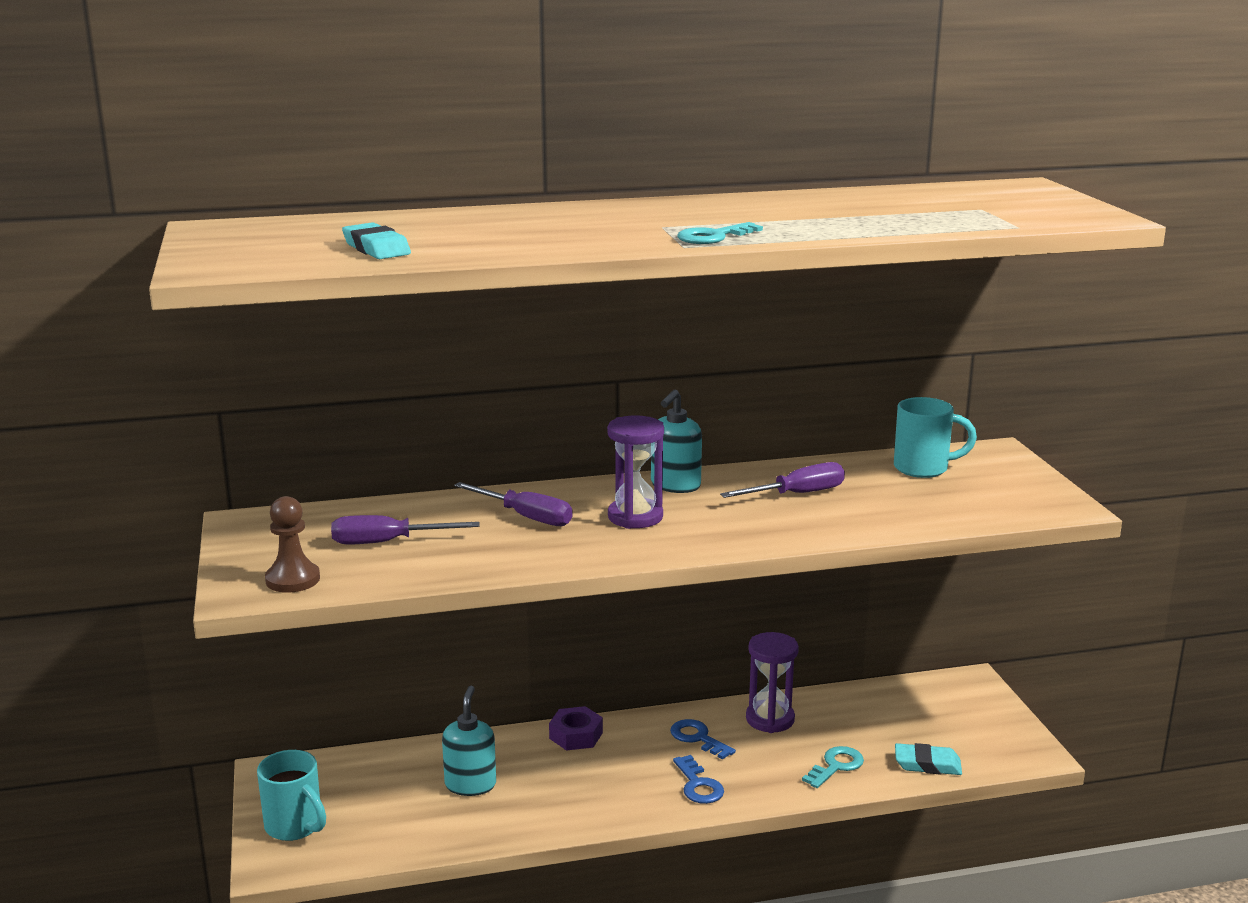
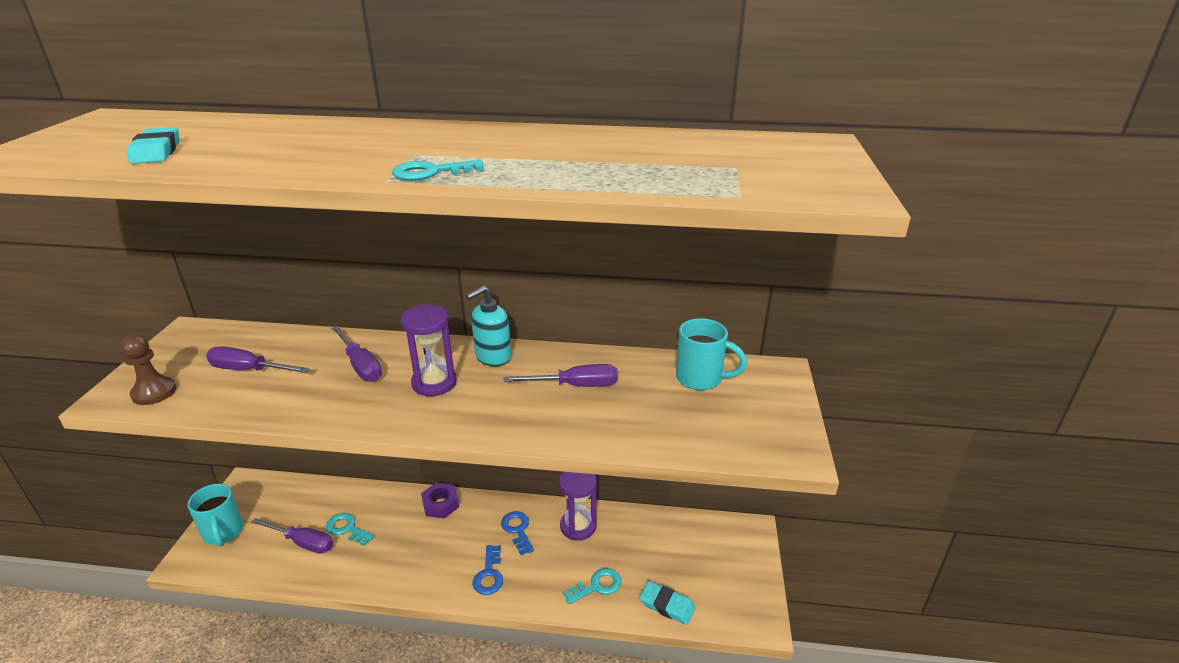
camera: 20 degrees right, 10 degrees up
(422, 811) = (302, 542): none -> purple screwdriver
(470, 784) = (347, 528): turquoise soap dispenser -> turquoise key

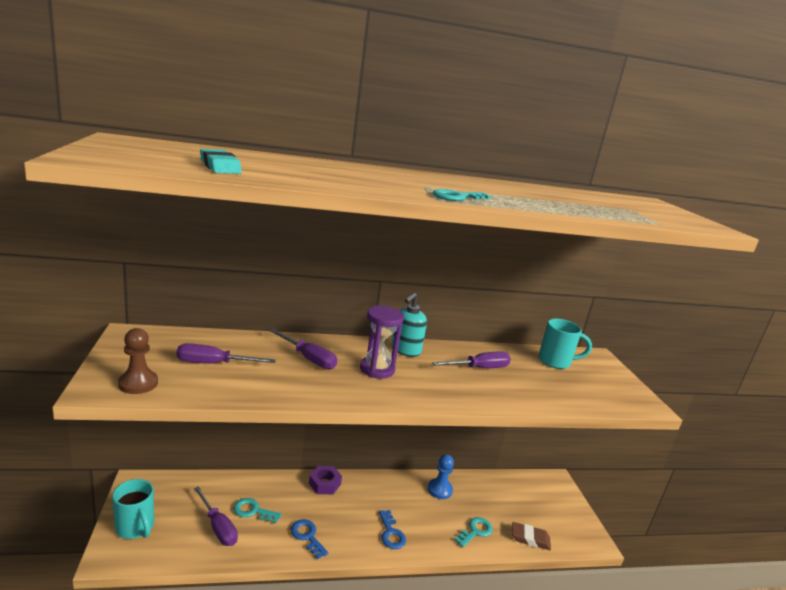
camera: 20 degrees left, 10 degrees down
(302, 542) = (218, 527): purple screwdriver -> purple screwdriver turned 45 degrees clockwise
(517, 530) = (396, 497): blue key -> blue key (307, 536)
(578, 526) = (439, 490): purple hourglass -> blue pawn
(667, 605) = (530, 538): turquoise eraser -> brown eraser

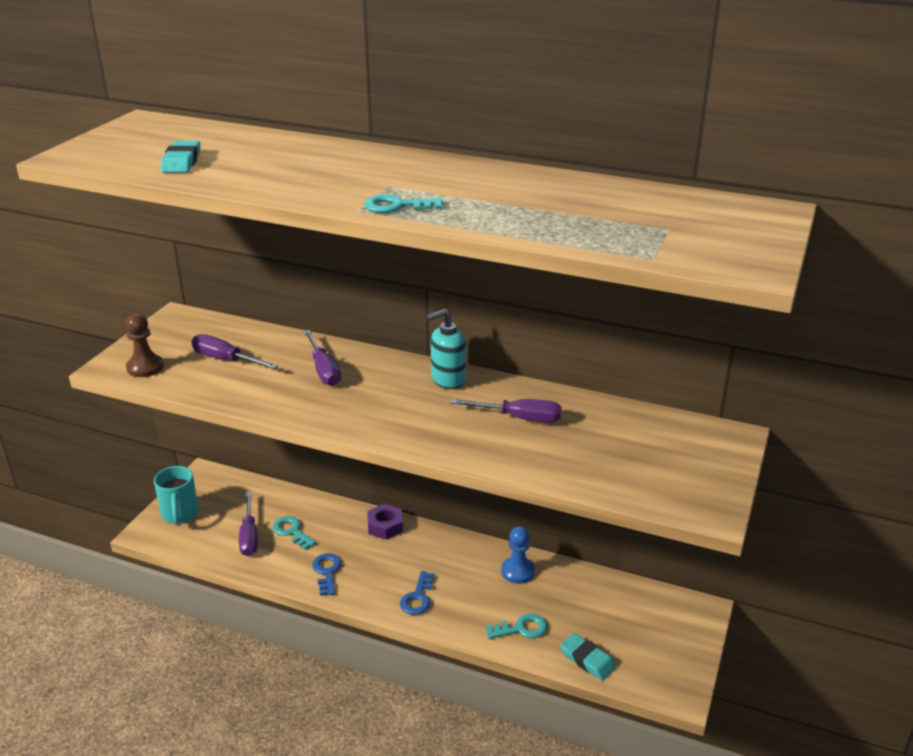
camera: 35 degrees right, 10 degrees up
(377, 369) = (387, 396): purple hourglass -> none
(530, 538) = (587, 660): brown eraser -> turquoise eraser
(556, 362) = (647, 431): turquoise mug -> none

